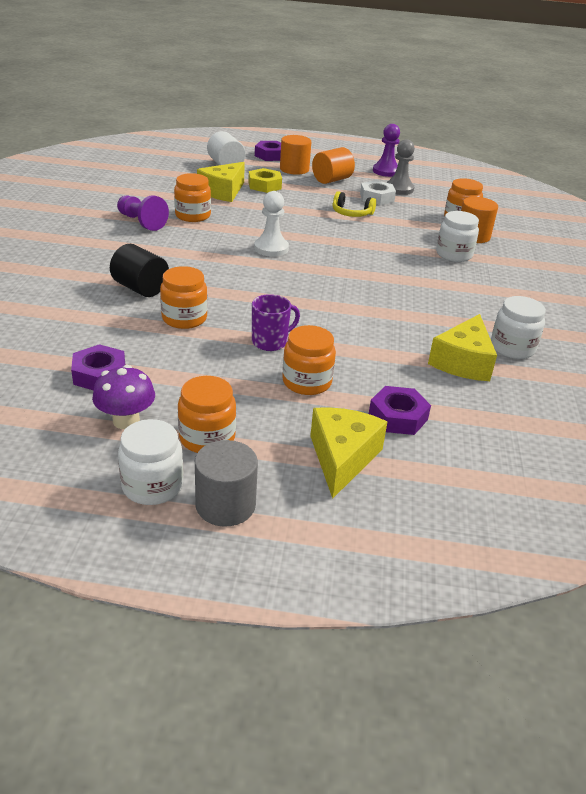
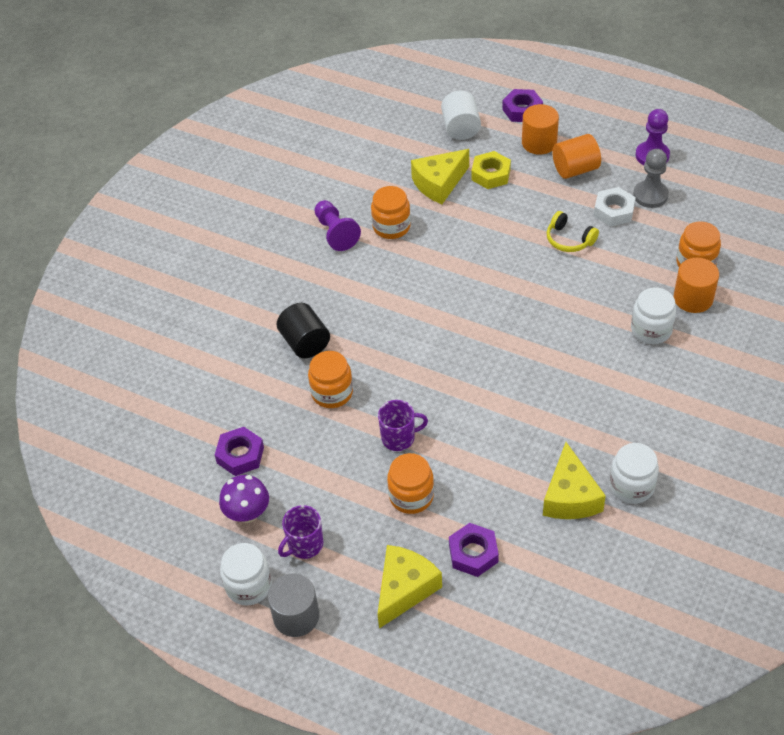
camera: 25 degrees right, 15 degrees up
(207, 438) = (304, 545): orange jar -> purple mug
(271, 248) = (453, 294): white pawn -> none
(463, 362) = (570, 496): yellow cheese -> yellow cheese turned 45 degrees counterclockwise

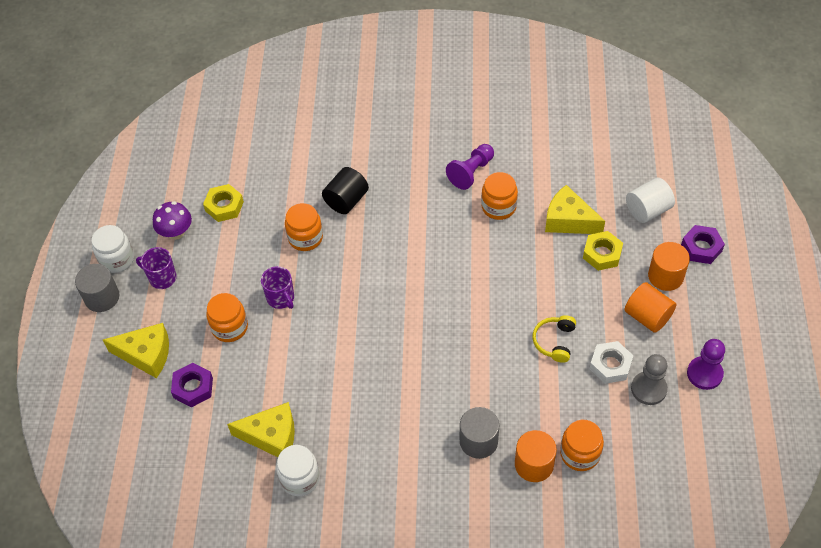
camera: 65 degrees right, 5 degrees up
(240, 455) = (224, 206): purple nut -> yellow nut
(570, 496) = (271, 436): yellow cheese -> yellow cheese turned 150 degrees counterclockwise
(651, 330) = (478, 441): white jar -> grey cylinder

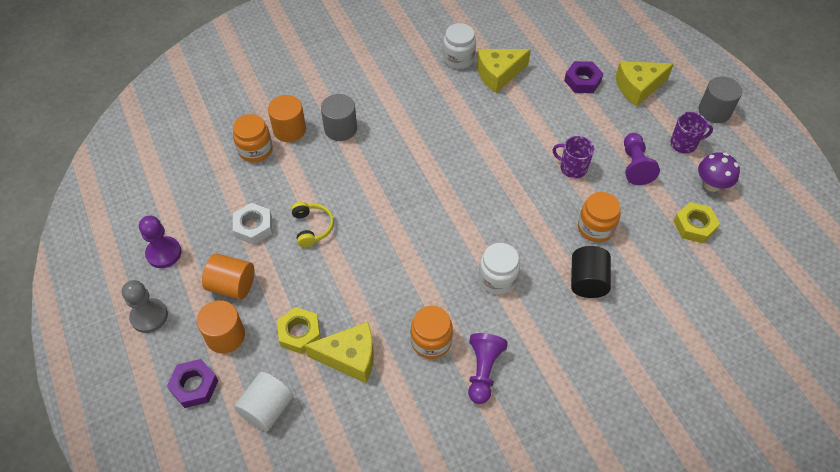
camera: 150 degrees right, 0 degrees up
(117, 259) = (735, 143): white jar -> white jar (497, 278)
(224, 276) = (635, 165): none -> purple pawn
(230, 327) = (594, 130): orange jar -> none
(648, 389) = (212, 220): grey pawn -> grey pawn (149, 316)

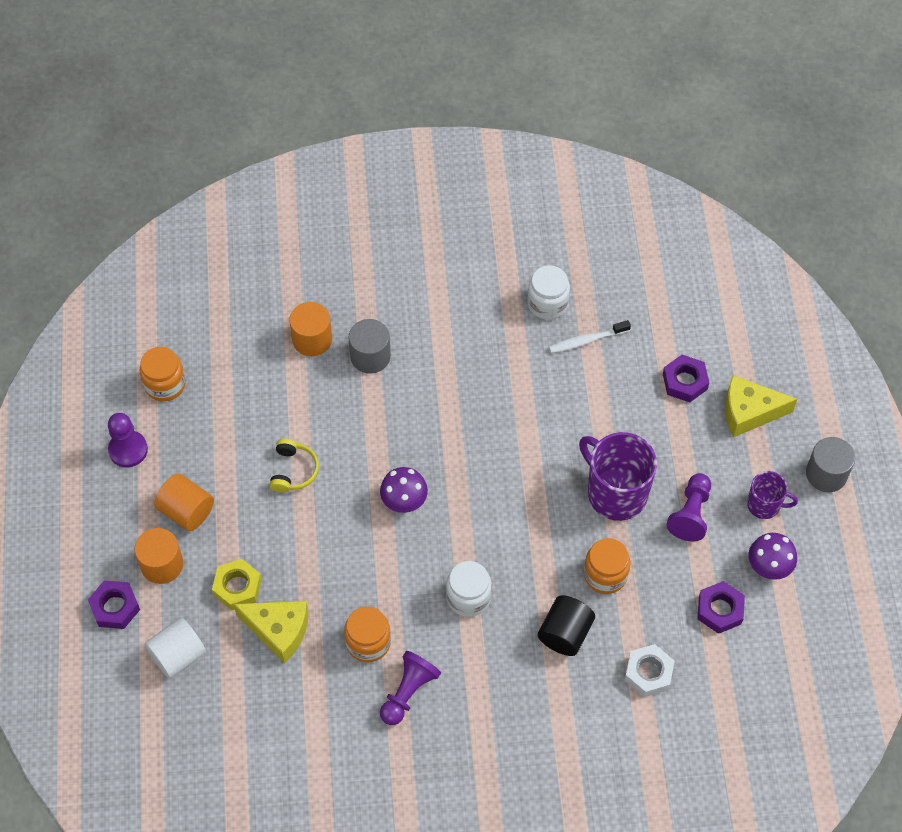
camera: 20 degrees right, 5 degrees up
(149, 316) = (93, 517): grey pawn -> none
(253, 227) = (231, 449): white nut -> white nut (648, 673)
(255, 150) = (265, 354): orange jar -> orange jar (165, 384)
(412, 223) = (404, 501): none -> purple mushroom
(498, 74) = (586, 340): yellow cheese -> white toothbrush
(572, 168) = (615, 493): purple mug -> purple mug, size x1.82
(694, 226) = (720, 610): yellow nut -> purple nut

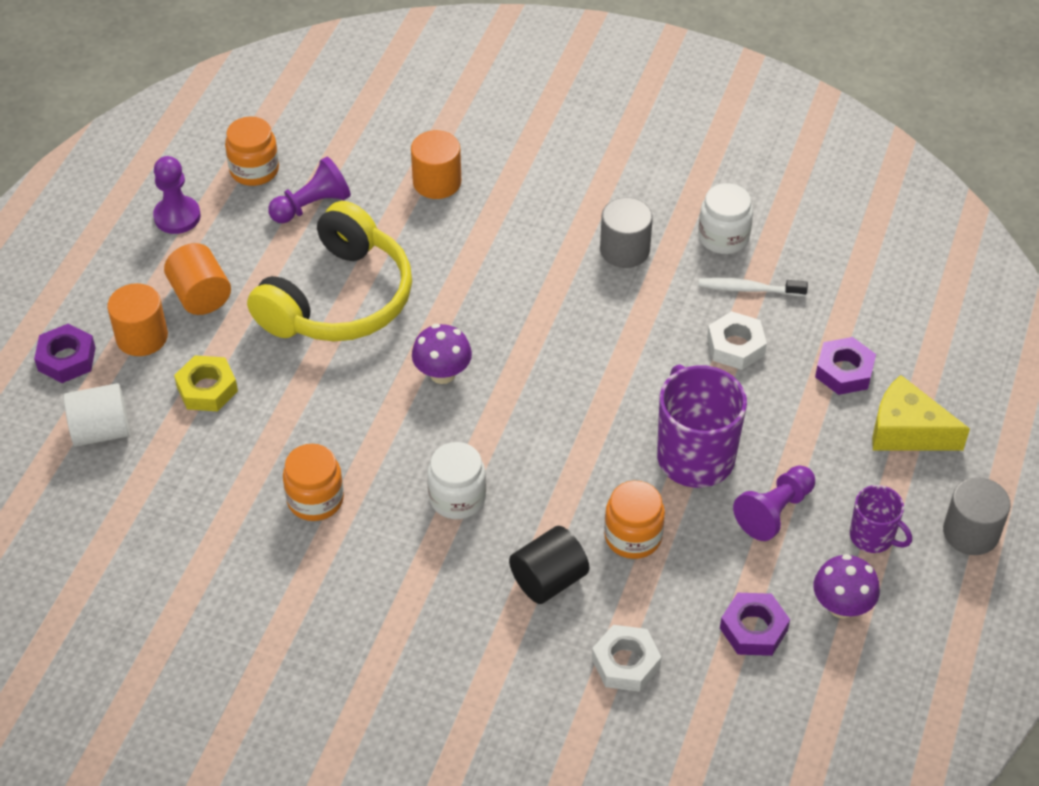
camera: 25 degrees right, 10 degrees down
(278, 631) = (224, 449): yellow cheese -> none
(293, 471) = (339, 299): yellow headphones -> yellow headphones, size x2.35
(370, 356) = (491, 220): grey cylinder -> grey cylinder (624, 250)
(408, 692) = (329, 569): purple pawn -> purple pawn (312, 205)
(600, 392) = (735, 346): none -> white nut

